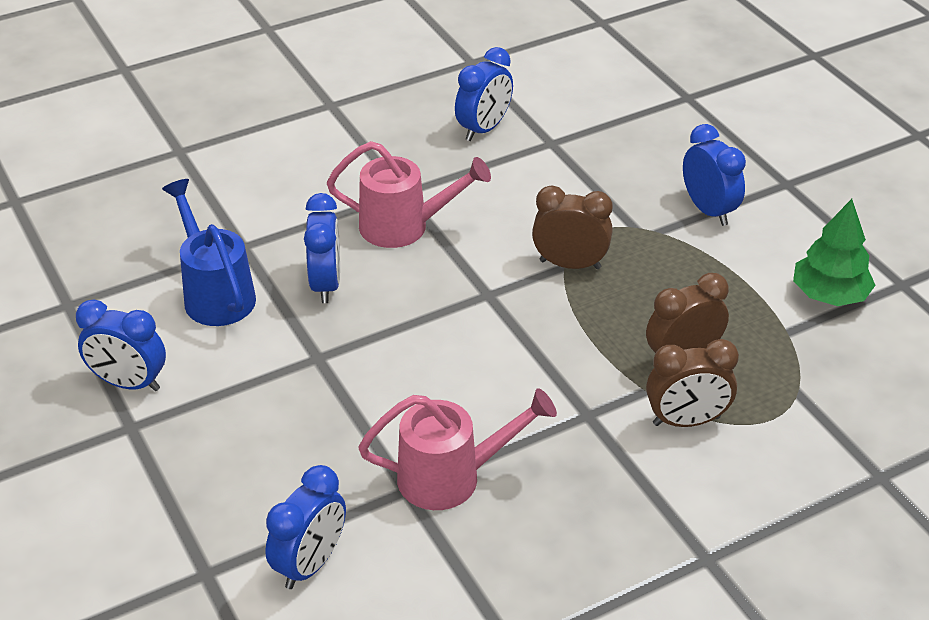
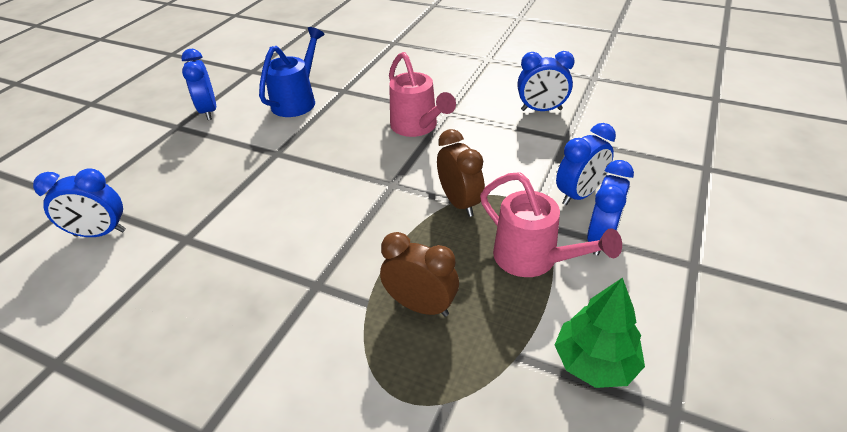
camera: 55 degrees right, 0 degrees up
(326, 284) = (339, 127): blue clock -> blue clock (579, 195)
(452, 477) = (209, 252): pink watering can -> pink watering can (533, 259)
(686, 421) = (352, 343): brown clock -> none

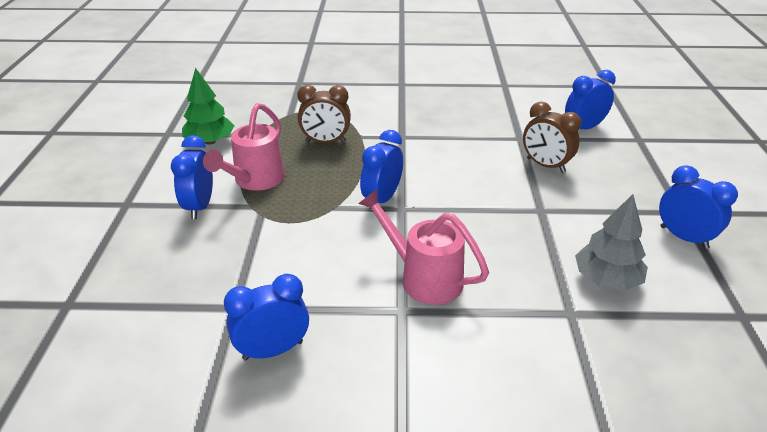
camera: 155 degrees right, 5 degrees down
(297, 101) = (606, 279): blue watering can -> grey tree
(459, 203) = (330, 207): brown clock -> brown clock (545, 165)
(533, 259) = (255, 181): pink watering can -> pink watering can turned 90 degrees counterclockwise
(579, 195) = (218, 239): blue clock -> blue clock (382, 199)

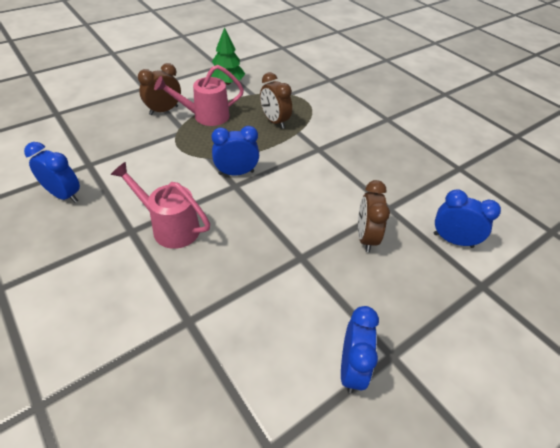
camera: 50 degrees right, 10 degrees up
(200, 206) = (163, 110): blue clock -> brown clock
(423, 277) = (170, 227): pink watering can -> pink watering can turned 60 degrees counterclockwise
(606, 279) = (245, 329): grey tree -> none

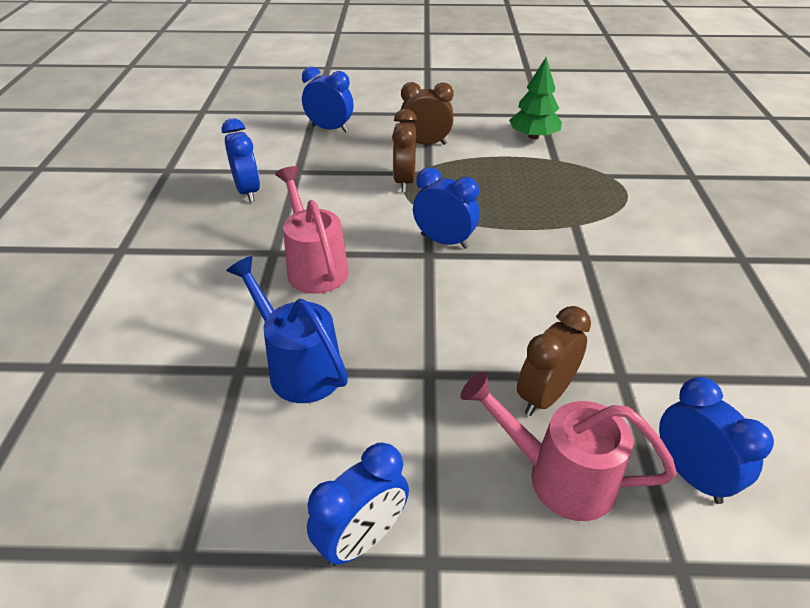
camera: 40 degrees right, 5 degrees down
(82, 122) = (330, 129): none -> blue clock
(205, 116) = (468, 165): pink watering can -> pink watering can (558, 476)
(224, 297) = (298, 366): none -> blue watering can
(274, 121) = (553, 201): brown clock -> brown clock (404, 181)

